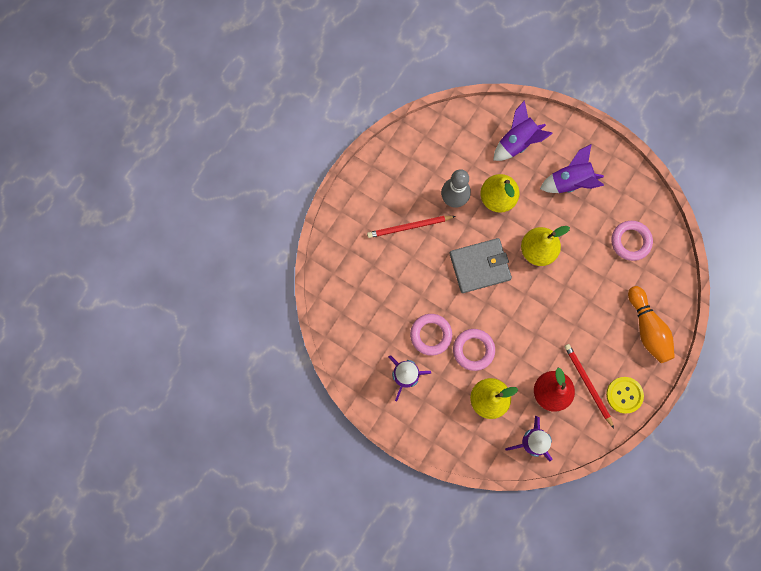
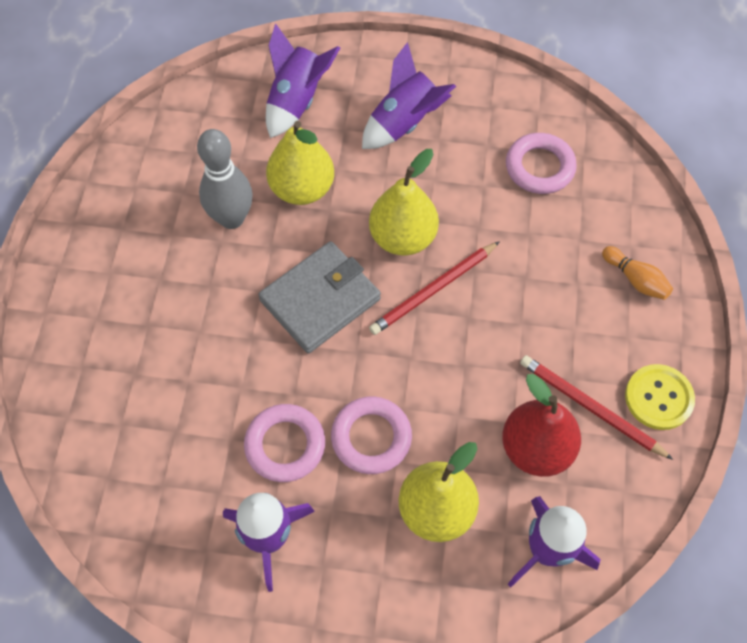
camera: 25 degrees left, 15 degrees down
(409, 227) = (175, 288): red pencil -> red pencil (434, 290)
(647, 328) = (635, 279): orange bowling pin -> orange bowling pin, size x0.56

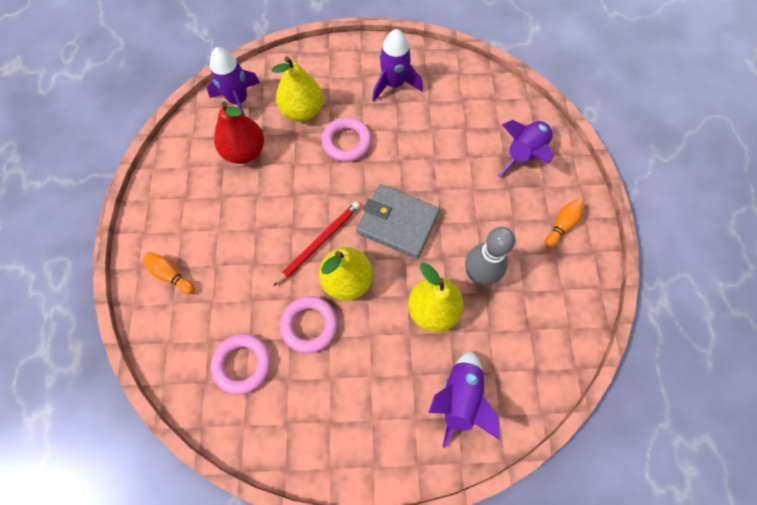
camera: 170 degrees right, 5 degrees up
(98, 261) = (561, 226): none -> orange bowling pin
(285, 445) = (397, 130): pink ring -> pink ring (309, 325)
(320, 299) = (397, 223): grey wallet -> grey wallet turned 75 degrees clockwise
(404, 122) = (361, 391): purple rocket -> purple rocket (524, 154)
(591, 408) = (209, 180): red pencil -> none
(658, 398) = (164, 193): yellow button -> none

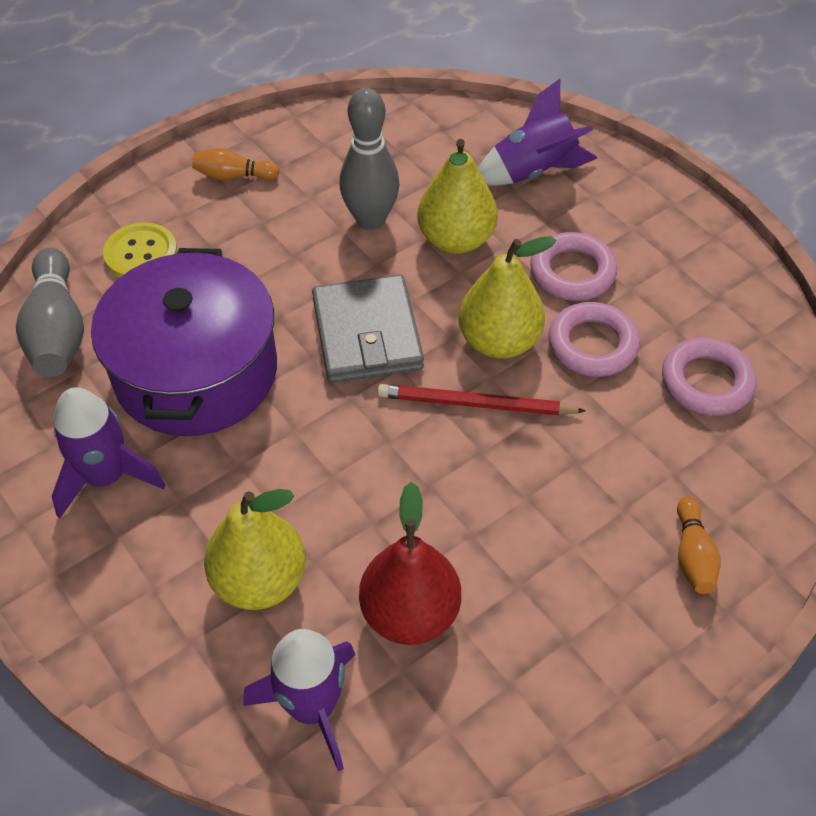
camera: 125 degrees left, 15 degrees down
(346, 142) = (277, 474): pink ring -> pink ring (572, 272)
(427, 140) = (196, 372): none -> purple pot
(493, 100) = (57, 330): none -> grey bowling pin
(524, 154) = (141, 254): purple rocket -> yellow button

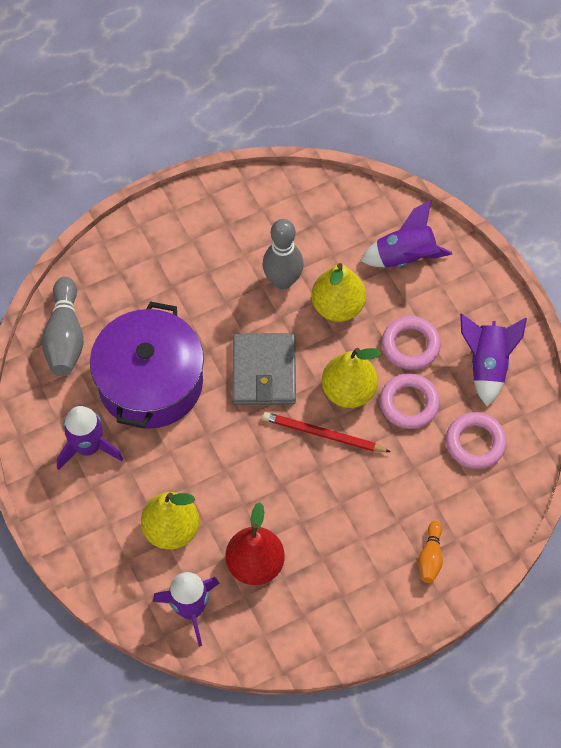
camera: 10 degrees right, 10 degrees up
(141, 254) = (124, 285): yellow button -> none
(233, 176) = (194, 228): orange bowling pin -> none
(688, 281) = (487, 365): none -> purple rocket

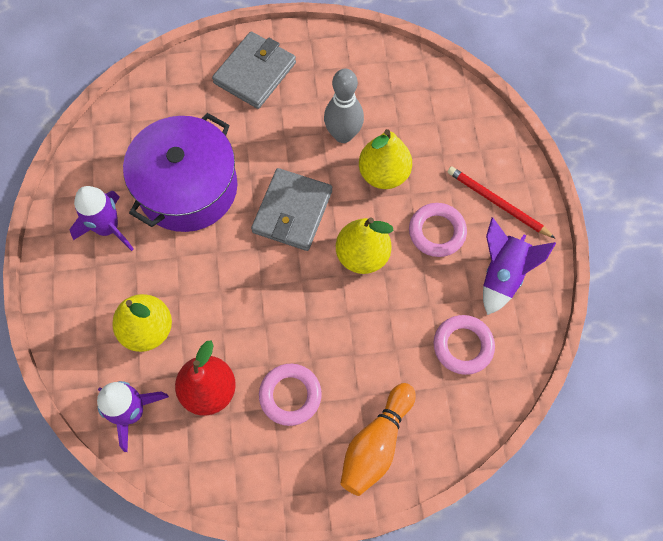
camera: 20 degrees right, 5 degrees up
(65, 337) = (132, 123): grey bowling pin -> none
(168, 246) = (255, 73): none -> grey wallet
(323, 434) = (322, 289): red pencil -> red pencil (498, 203)
(405, 257) = (464, 148): purple rocket -> none
(409, 403) = (414, 286): pink ring -> pink ring (290, 395)
(430, 557) = (376, 444): orange bowling pin -> orange bowling pin, size x1.80

